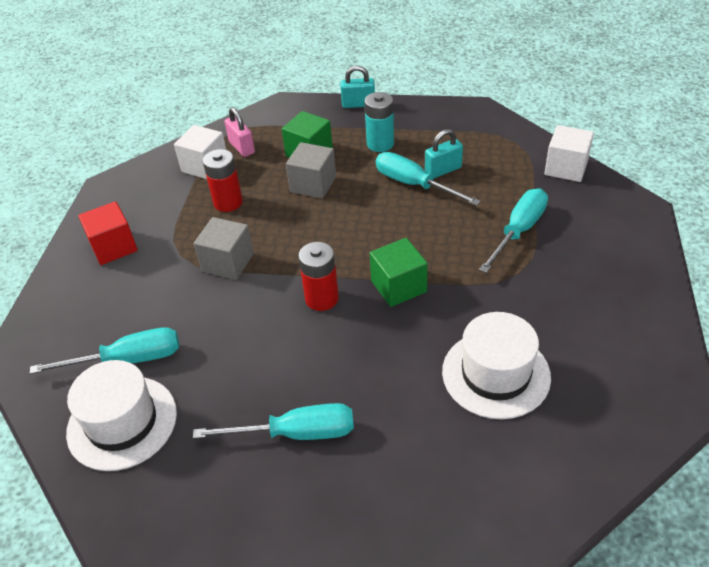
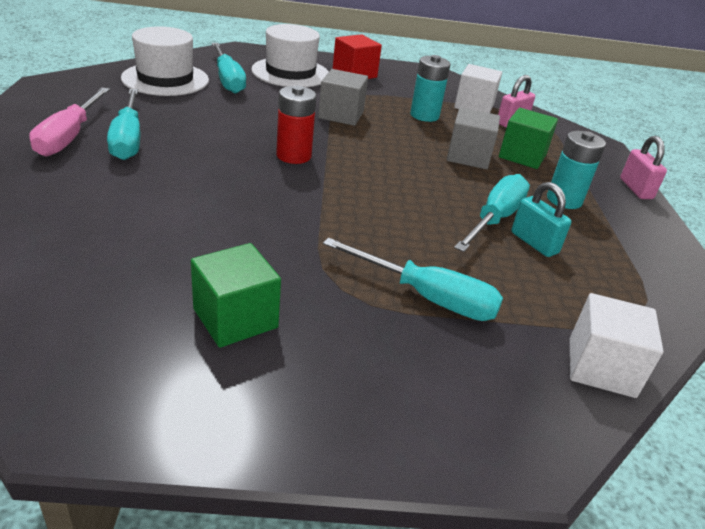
camera: 75 degrees right, 10 degrees down
(228, 202) = (424, 115): red battery -> turquoise battery
(292, 489) = (69, 137): none -> pink screwdriver
(358, 104) = (636, 189): turquoise padlock -> pink padlock
(398, 286) = (312, 198): green cube -> green cube (235, 318)
(496, 374) = (167, 252): white hat -> white hat (290, 72)

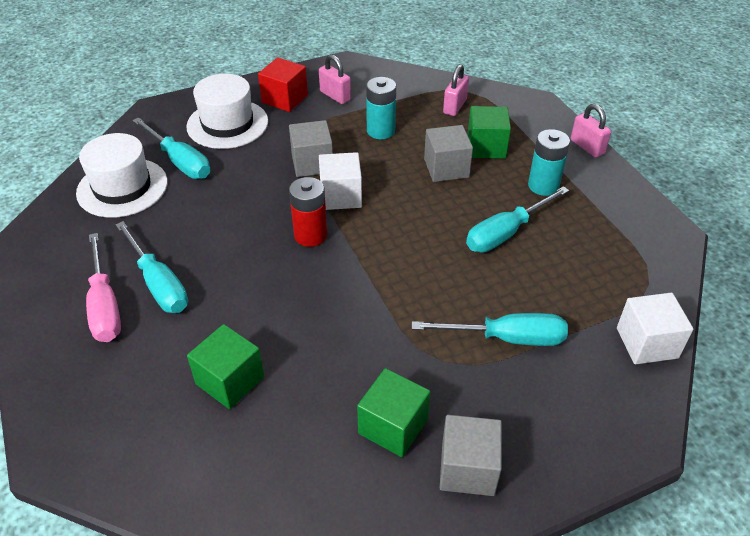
camera: 20 degrees left, 10 degrees up
(115, 221) = (230, 380): none -> green cube
(283, 390) = (467, 468): none -> grey cube
(401, 84) = (335, 96): none -> pink padlock
(474, 106) = (413, 98): white cube -> white cube (341, 196)
(494, 219) = (506, 233): turquoise screwdriver -> turquoise screwdriver turned 135 degrees counterclockwise
(534, 243) = (547, 245): turquoise padlock -> none

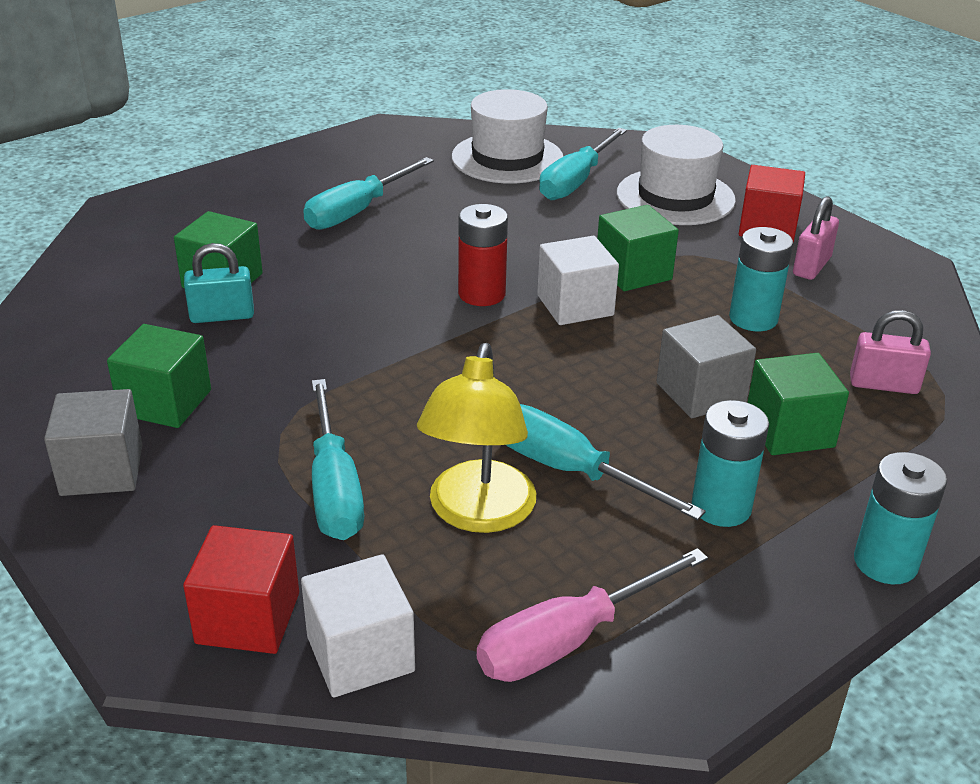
camera: 75 degrees right, 10 degrees down
(105, 305) = (316, 189): pink screwdriver -> pink screwdriver (569, 640)
(284, 384) = (222, 316): none -> turquoise padlock
(312, 163) = (633, 272): grey cube -> green cube
(538, 277) = (478, 513): none -> yellow lamp
(587, 147) = (885, 562): pink padlock -> turquoise battery
(619, 391) = (248, 618): none -> red cube

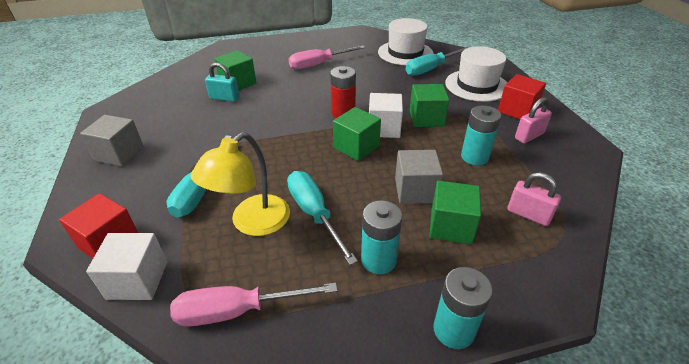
camera: 25 degrees right, 5 degrees up
(165, 402) = (169, 130): green cube -> green cube (356, 147)
(358, 211) = (318, 64): turquoise screwdriver -> pink screwdriver

